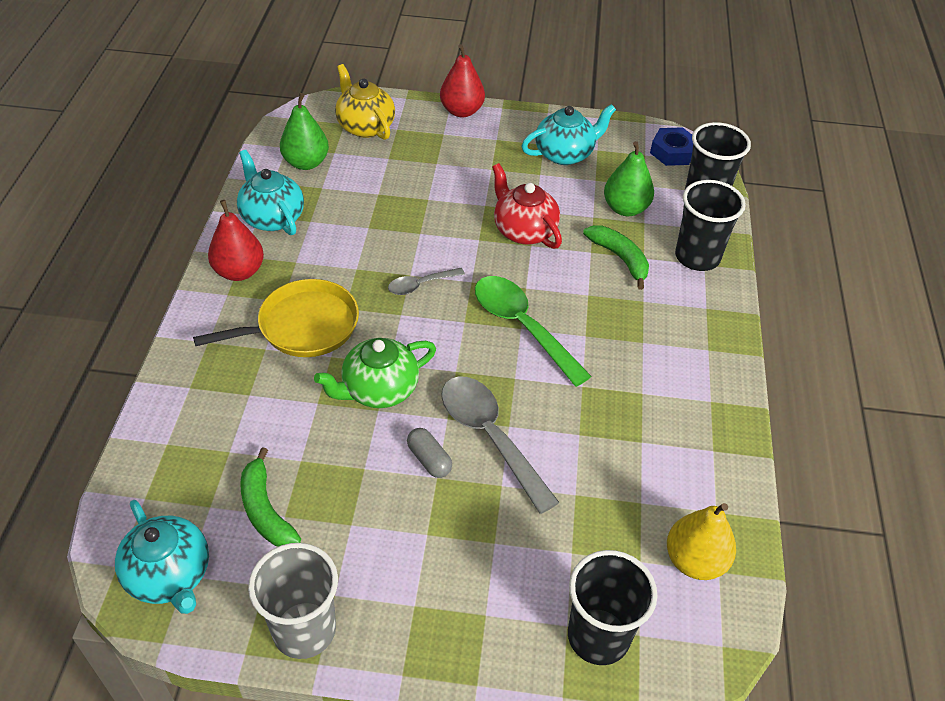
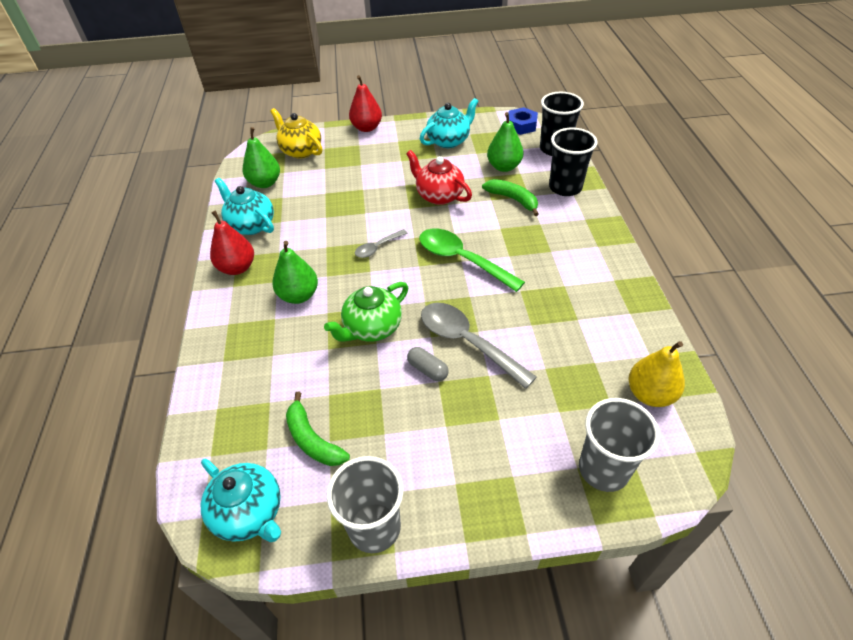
camera: 10 degrees left, 0 degrees up
(303, 326) = (299, 295): yellow pan -> green pear
(598, 636) = (603, 469): black cup -> grey cup

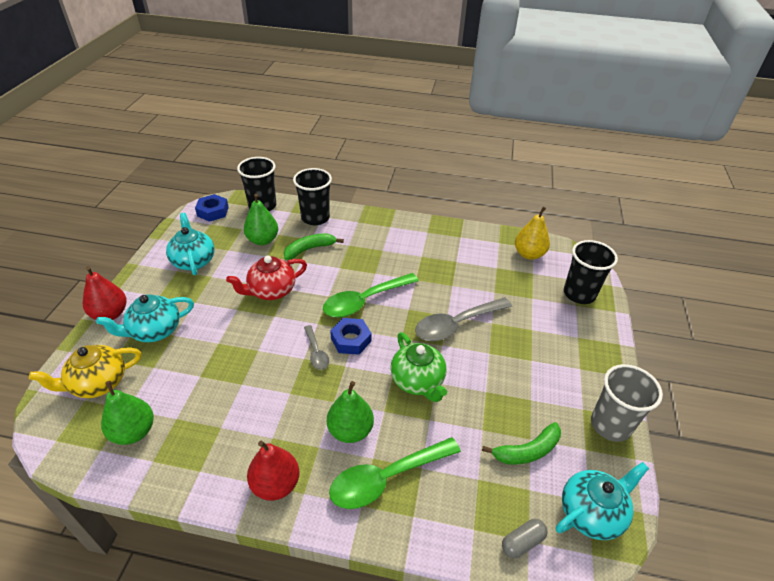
camera: 75 degrees left, 5 degrees down
(251, 225) = (207, 459): turquoise teapot -> turquoise teapot (155, 331)
(256, 333) = (386, 478): none -> green spoon
(404, 265) = (351, 340): none -> blue nut
(427, 369) = (476, 356): grey capsule -> grey capsule (522, 542)
(603, 469) = (579, 294): grey cup -> black cup

